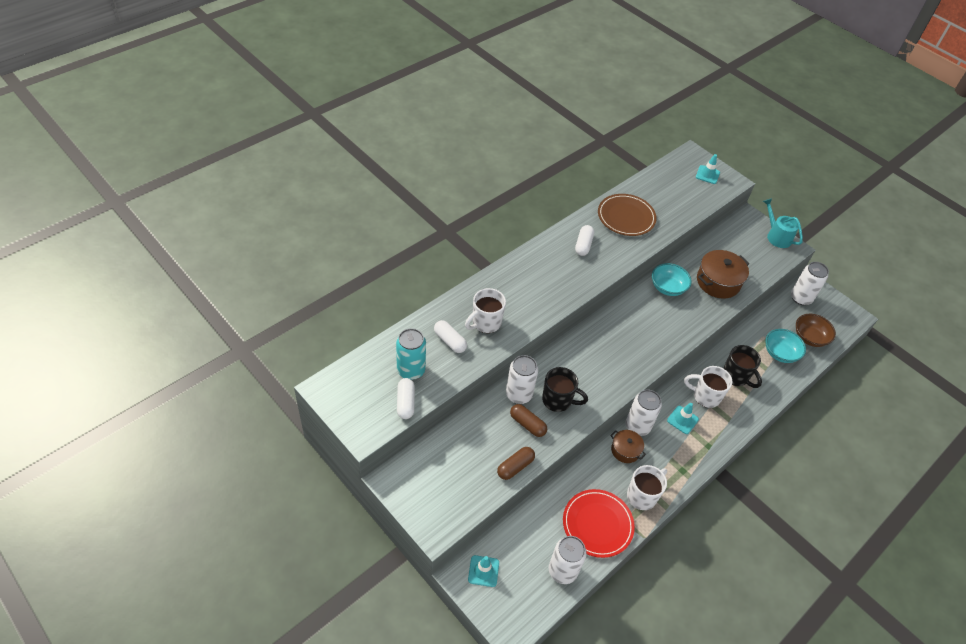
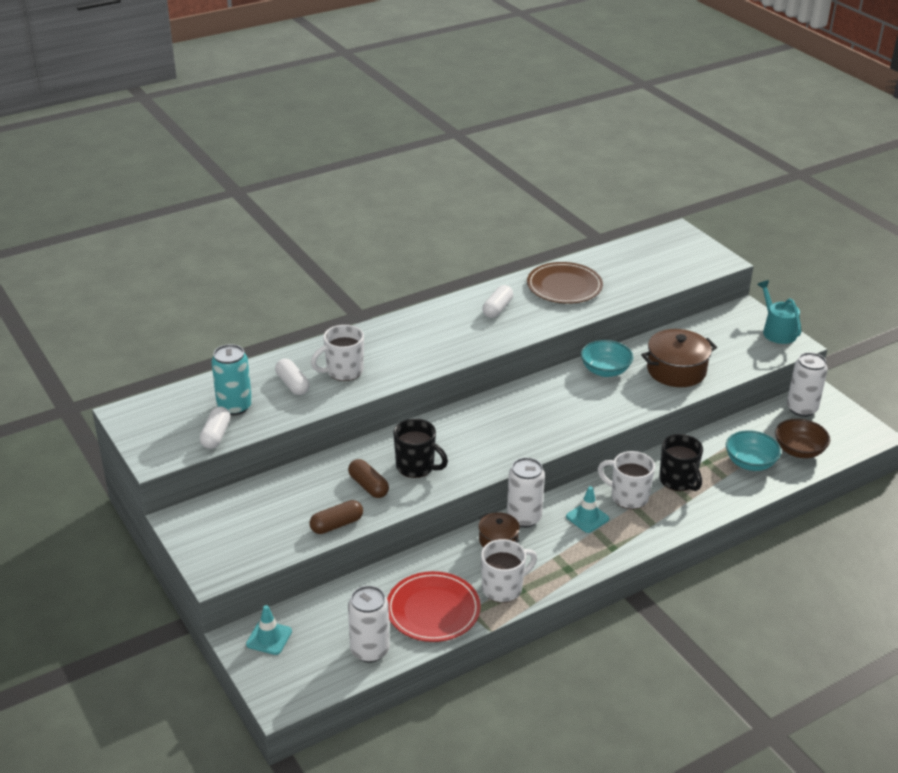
camera: 15 degrees right, 15 degrees down
(519, 394) = (369, 456): white can -> none
(707, 175) = (691, 253): turquoise traffic cone -> none

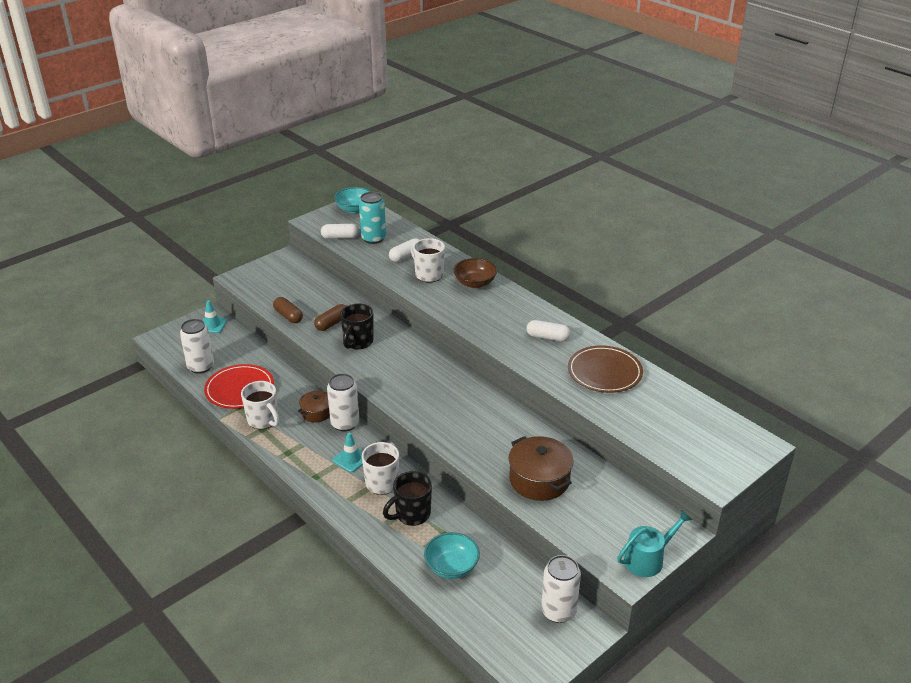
camera: 80 degrees right, 0 degrees up
(605, 370) = (521, 432): turquoise bowl -> turquoise bowl (354, 209)
(799, 450) = (482, 607): brown bowl -> brown bowl (475, 283)

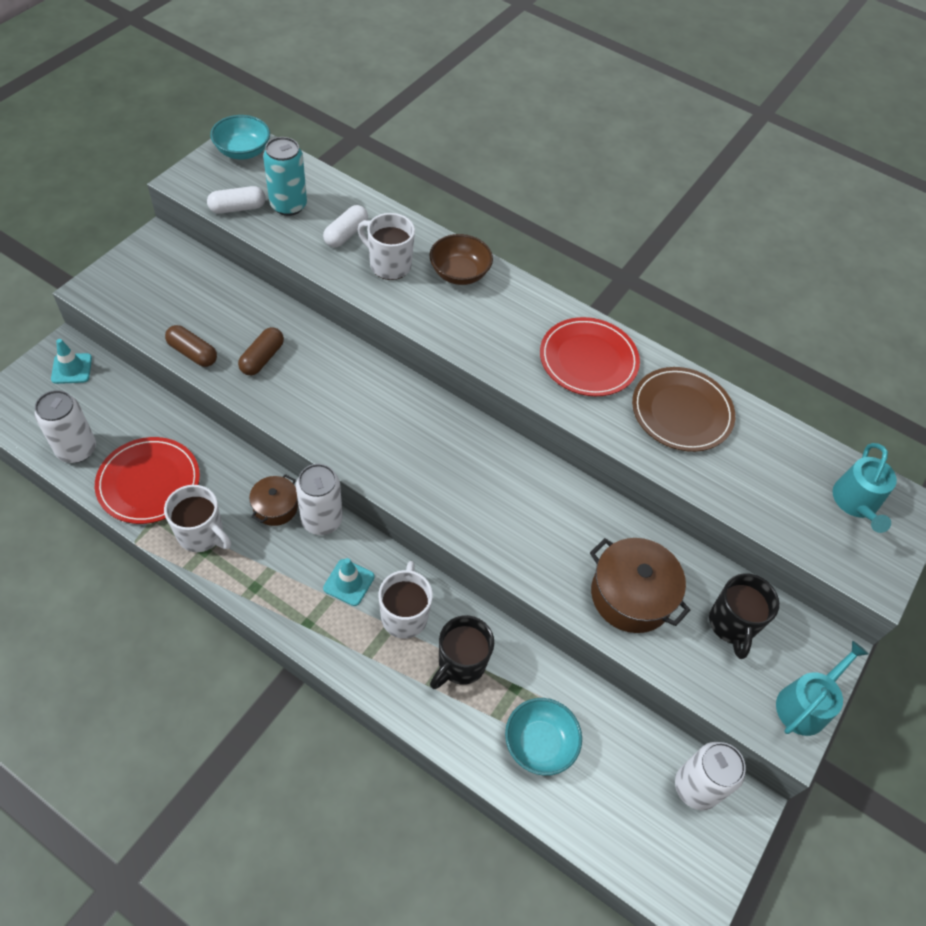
camera: 20 degrees left, 20 degrees up
(358, 342) = (310, 387): black mug -> black mug (732, 625)
(547, 337) = (588, 360): white capsule -> red plate
(717, 437) = (856, 502): none -> turquoise watering can

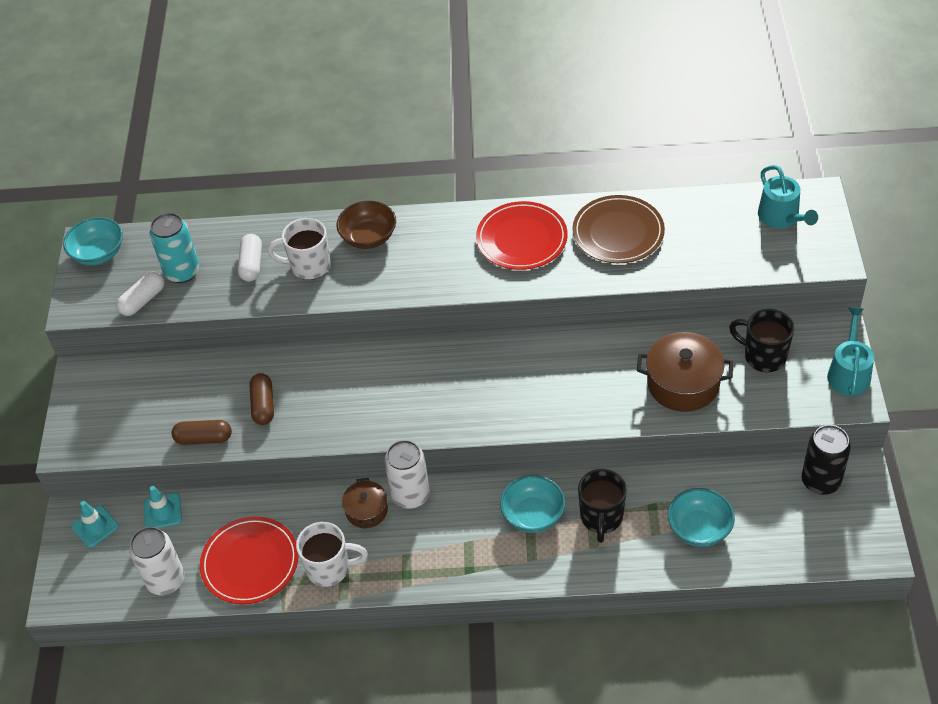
camera: 25 degrees left, 5 degrees down
(349, 582) = (472, 522): turquoise traffic cone -> turquoise traffic cone (162, 511)
(404, 615) = (533, 515): white mug -> turquoise bowl
(696, 787) = (820, 481): white can -> black can
(732, 625) = (763, 356): black mug -> black mug turned 150 degrees clockwise

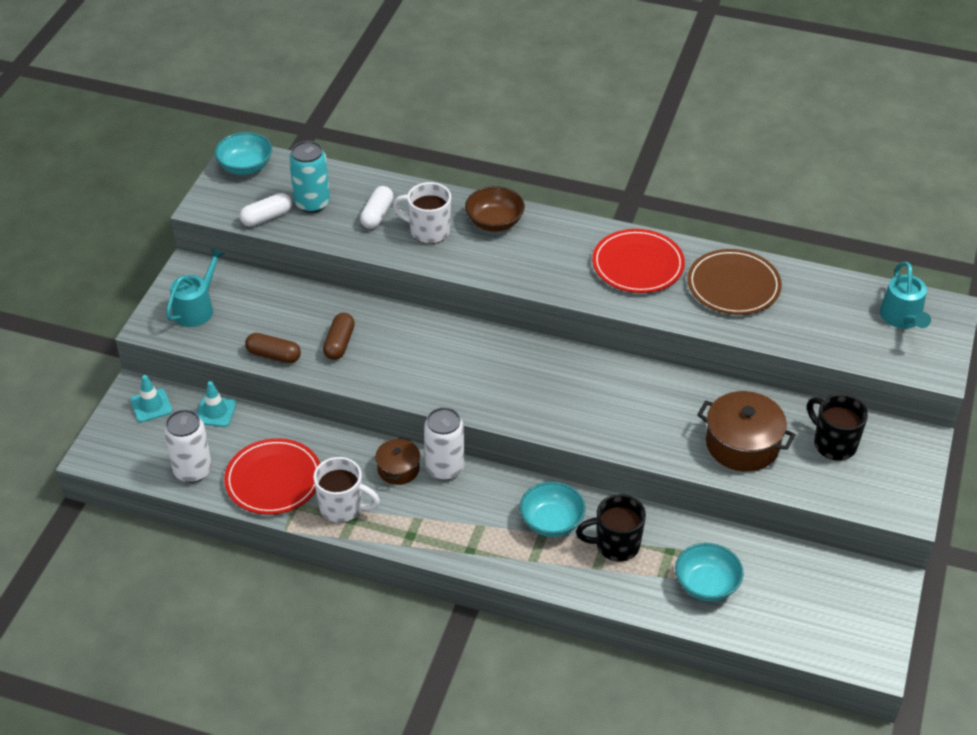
camera: 15 degrees right, 5 degrees down
(601, 518) = (615, 545): black mug -> black mug turned 60 degrees clockwise
(820, 481) = (847, 581): black can -> none
(849, 373) = (913, 485): turquoise watering can -> turquoise watering can (196, 308)

